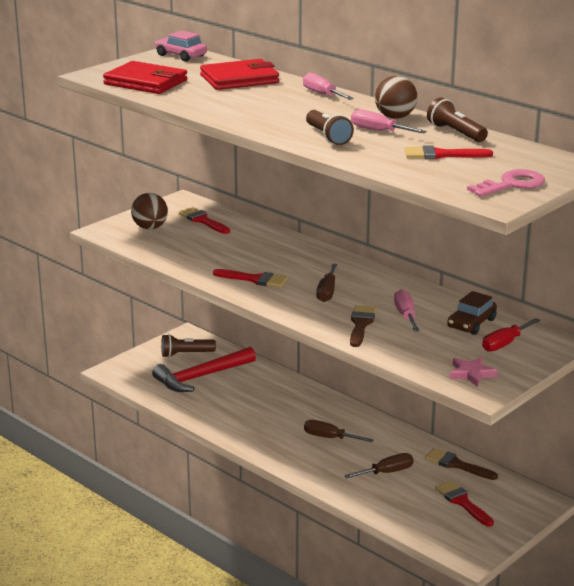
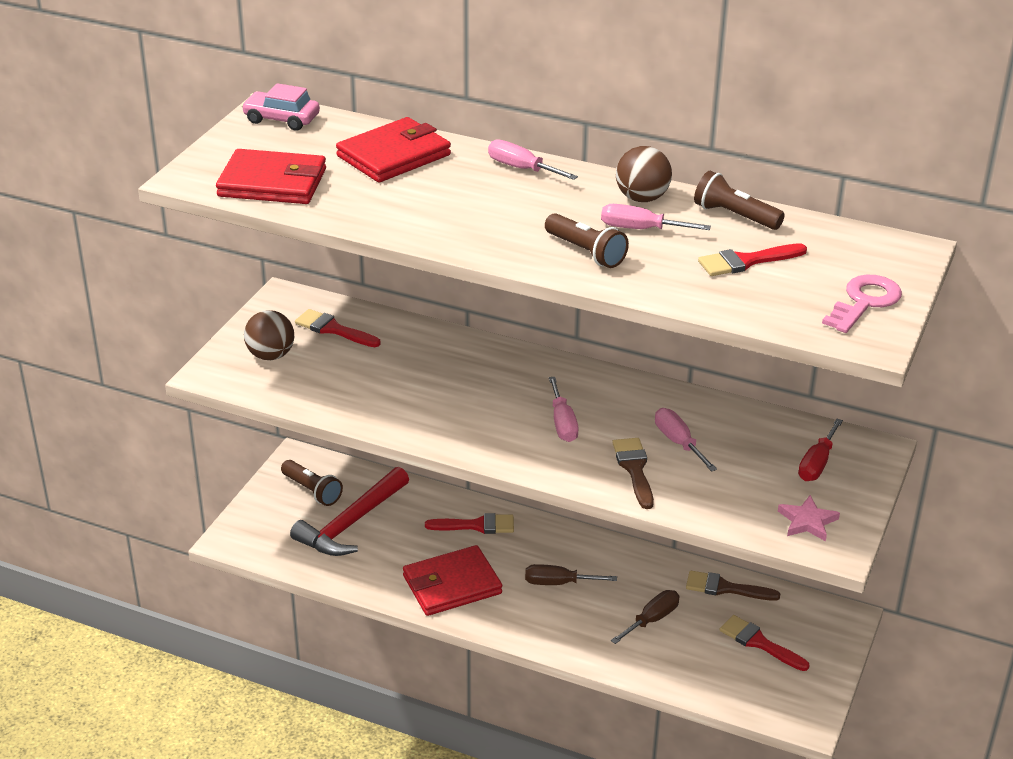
camera: 20 degrees left, 10 degrees up
(186, 354) = (312, 491): brown flashlight -> brown flashlight turned 105 degrees counterclockwise
(250, 424) = (452, 585): none -> red wallet
(254, 279) = (460, 420): red brush -> red brush (476, 525)
(327, 292) = (562, 423): brown screwdriver -> pink screwdriver
(471, 323) = (761, 439): brown car -> none

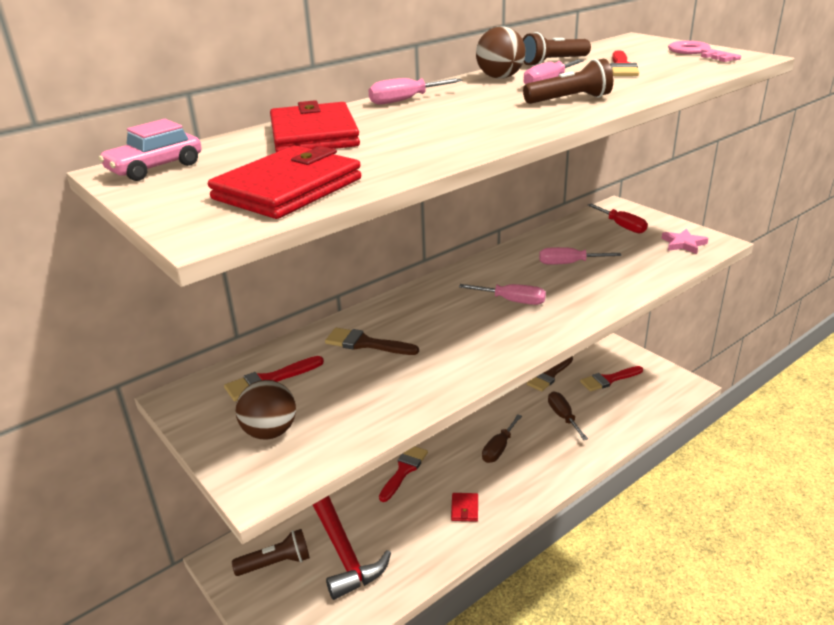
camera: 60 degrees left, 5 degrees down
(452, 585) = (464, 509): red wallet -> red wallet, size x0.45
(634, 469) = (591, 287): brown brush -> brown brush (366, 343)

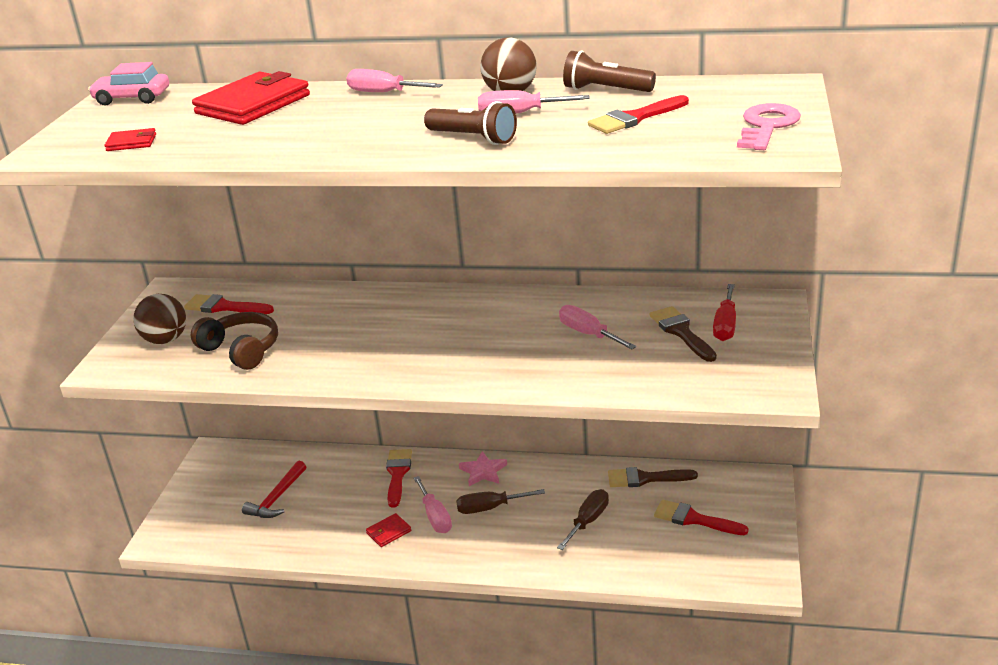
camera: 50 degrees right, 0 degrees up
(276, 563) = (233, 477): brown flashlight -> none
(287, 189) = (131, 143): red wallet -> red wallet, size x0.45
(342, 549) = (277, 498): red hammer -> red hammer, size x0.61
(361, 398) = (241, 350): none -> brown headphones
(366, 343) = (317, 315): brown brush -> brown brush (681, 332)
(404, 470) = (397, 474): red brush -> red brush turned 75 degrees counterclockwise
(512, 301) = (471, 340): pink screwdriver -> pink screwdriver (435, 517)
(683, 244) = (739, 375): pink star -> pink star (483, 471)

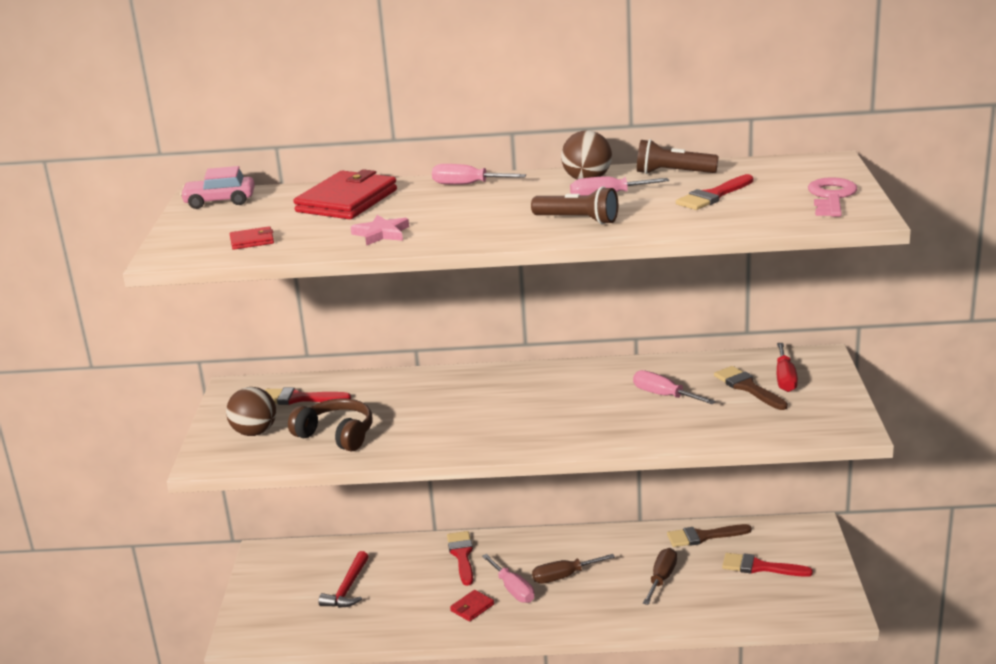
camera: 10 degrees left, 5 degrees down
(483, 471) = (546, 545): pink star -> pink star (381, 234)

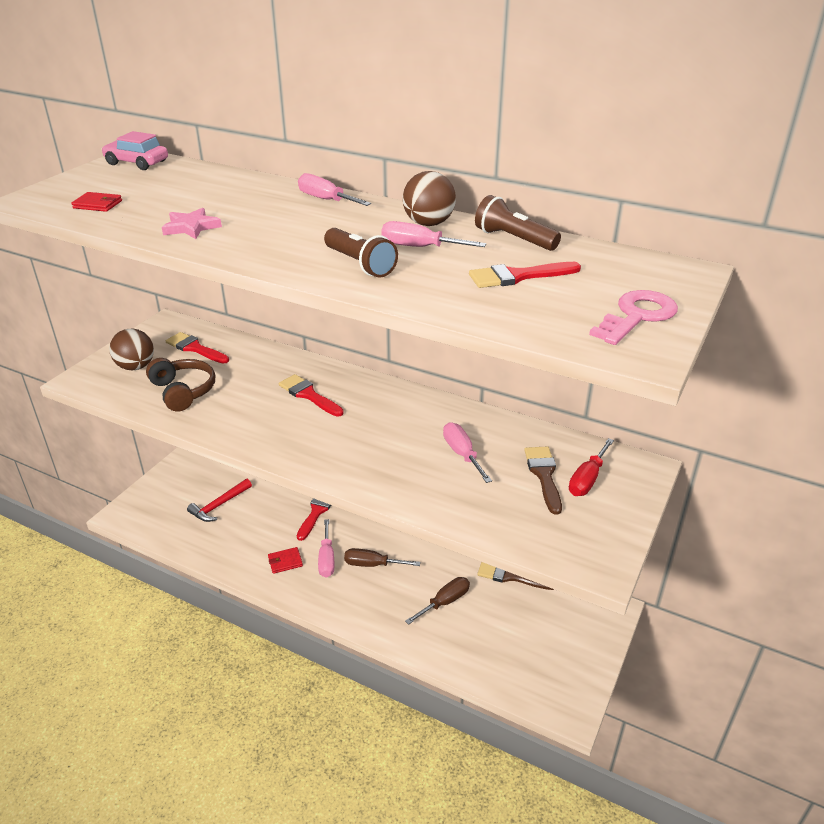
camera: 25 degrees right, 10 degrees up
(346, 201) = (217, 188): red wallet -> none
(760, 567) = (534, 629): red brush -> red brush (309, 395)

